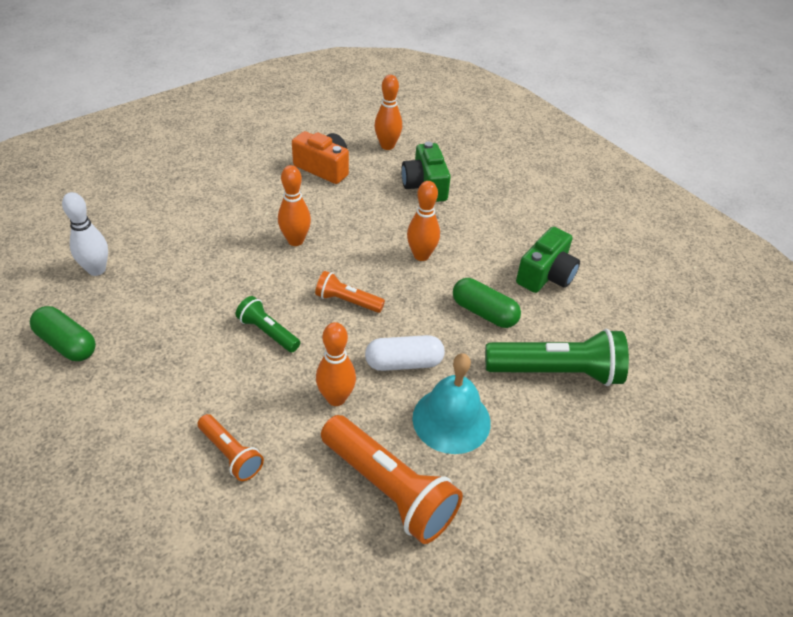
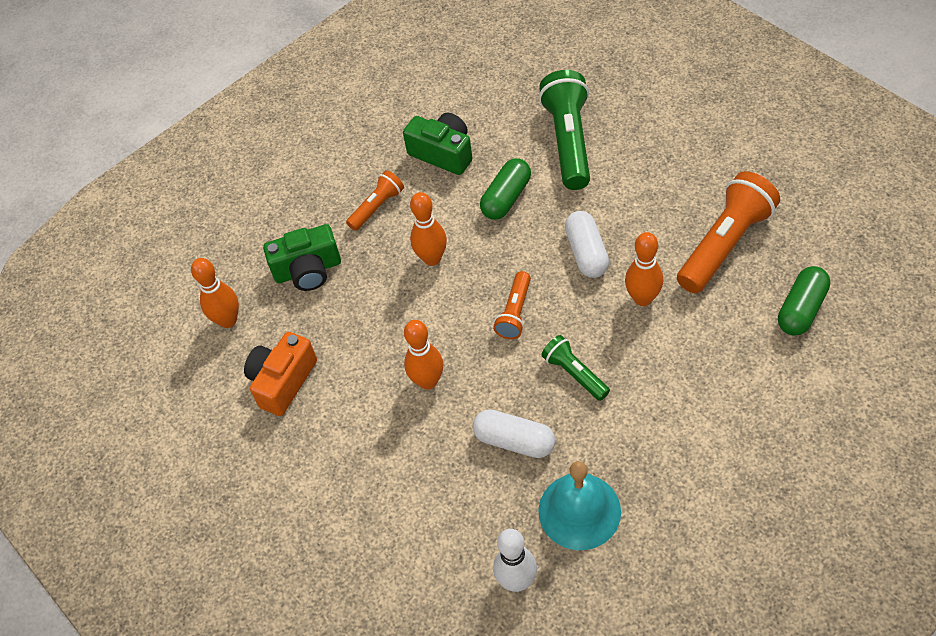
camera: 85 degrees left, 10 degrees up
(67, 343) = (637, 564): green capsule -> green capsule (801, 309)
(218, 284) = (514, 441): none -> white capsule
(231, 454) = (727, 366): orange flashlight -> orange flashlight (377, 207)
(268, 332) = (575, 373): green flashlight -> green flashlight turned 105 degrees clockwise
(451, 420) = (642, 210): turquoise bell -> turquoise bell (579, 511)

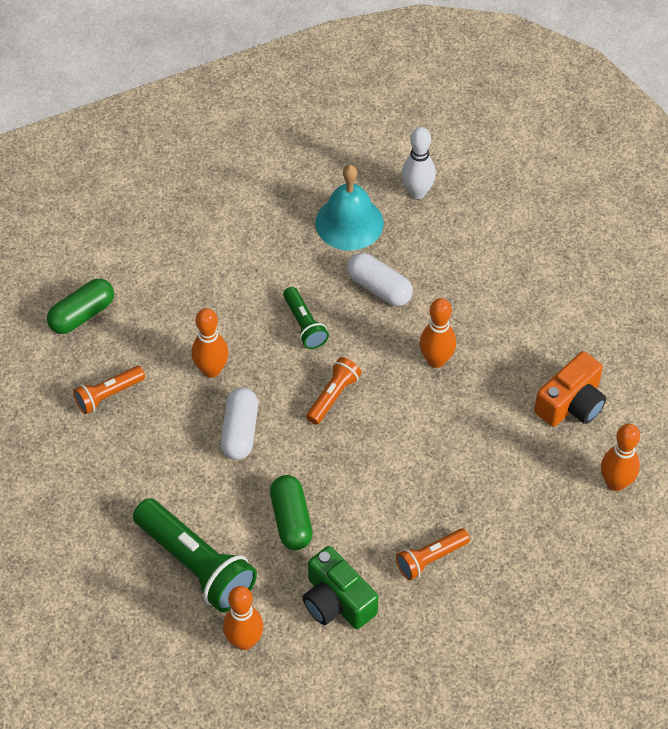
camera: 170 degrees left, 0 degrees up
(308, 270) = (522, 510): green camera -> none
(432, 258) = (392, 478): orange bowling pin -> orange bowling pin (244, 641)
(506, 198) = (291, 520): green capsule -> green capsule turned 60 degrees counterclockwise
(569, 141) = (196, 565): green flashlight -> green flashlight turned 60 degrees counterclockwise
(725, 244) = (108, 395): orange flashlight -> orange flashlight, size x0.54

